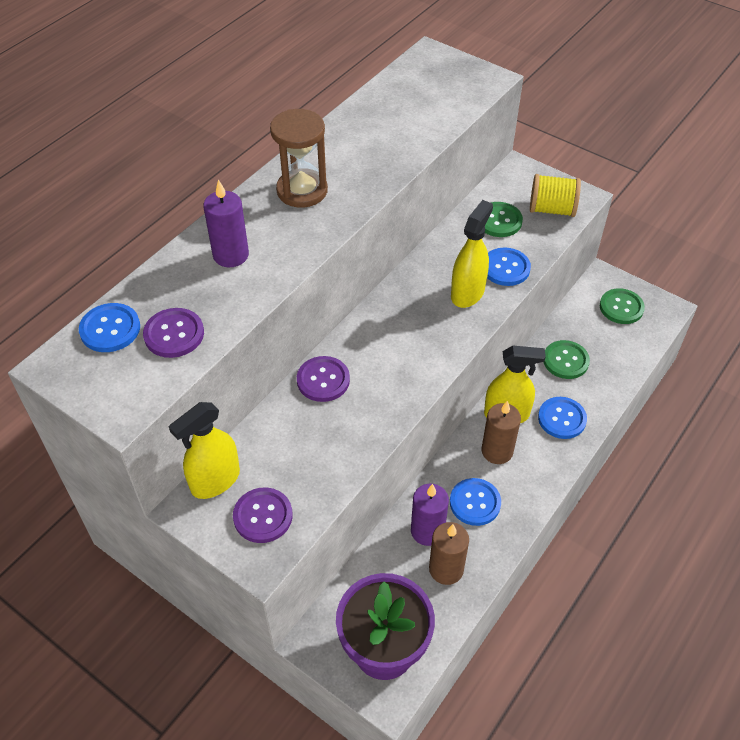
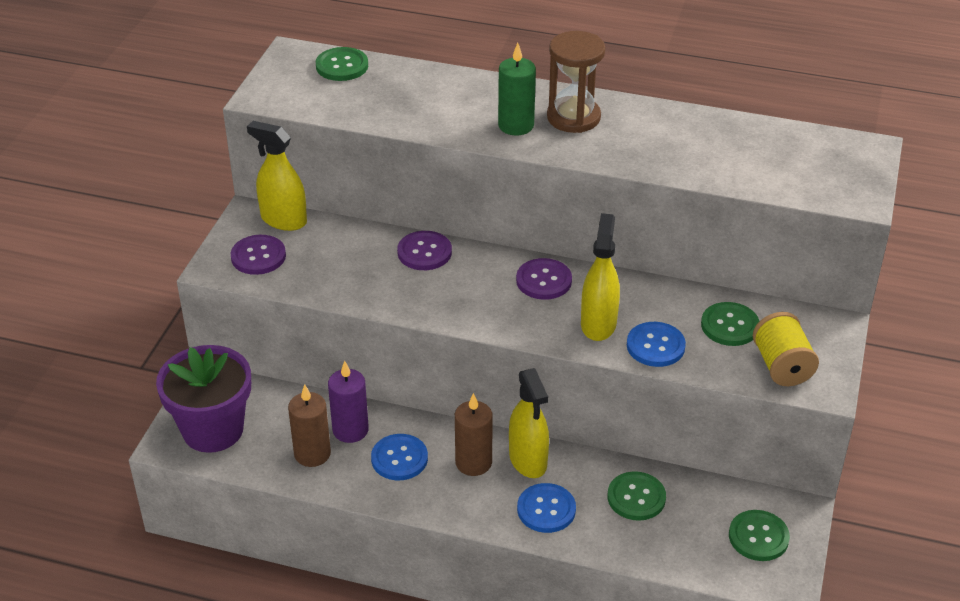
camera: 70 degrees right, 10 degrees down
(110, 329) = (342, 66): blue button -> green button
(174, 334) = (352, 98): purple button -> purple button (544, 281)
(231, 255) = (461, 100): purple candle -> none
(293, 230) = (516, 125): none -> green candle
(467, 293) = (598, 324): yellow spray bottle -> yellow spray bottle turned 90 degrees counterclockwise

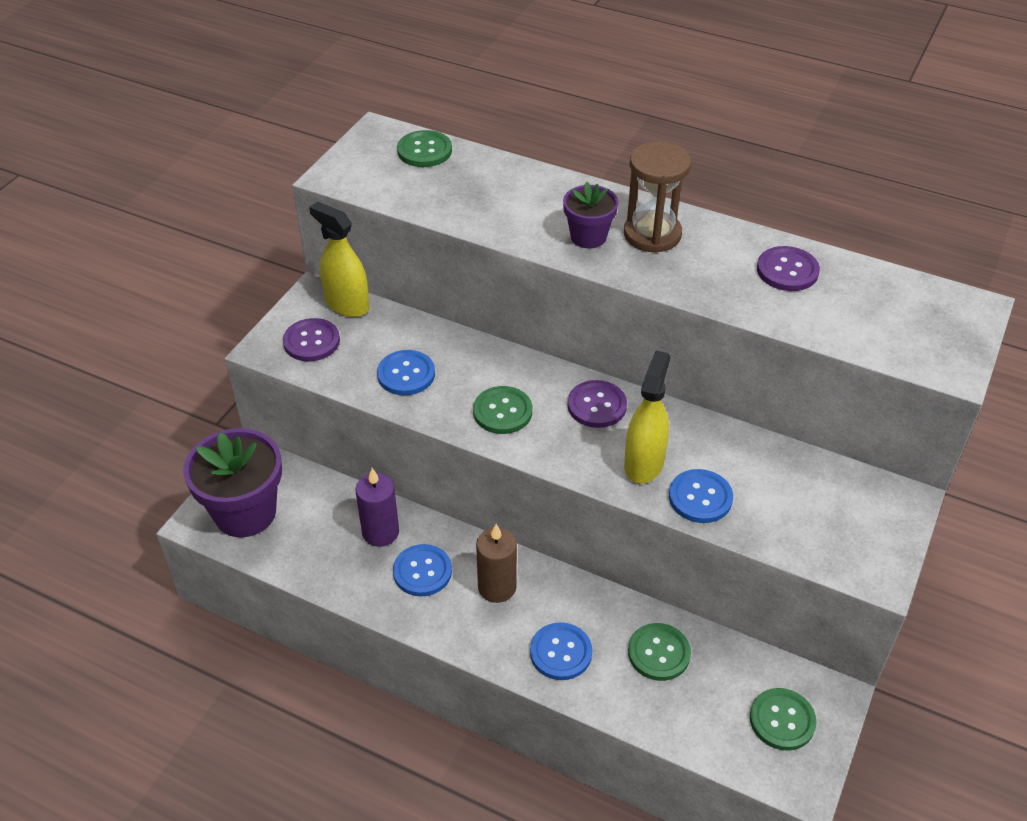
camera: 10 degrees right, 5 degrees up
(312, 454) = (336, 553): brown candle -> none
(358, 275) = (406, 374): none -> blue button
(424, 252) = (480, 358): purple button -> purple button (787, 270)
(516, 125) = (588, 237): green candle -> purple flower pot
(528, 460) = (554, 593): yellow spray bottle -> none
(729, 326) = (786, 484): green button -> green button (502, 411)
(782, 366) = (835, 541): yellow spool -> none

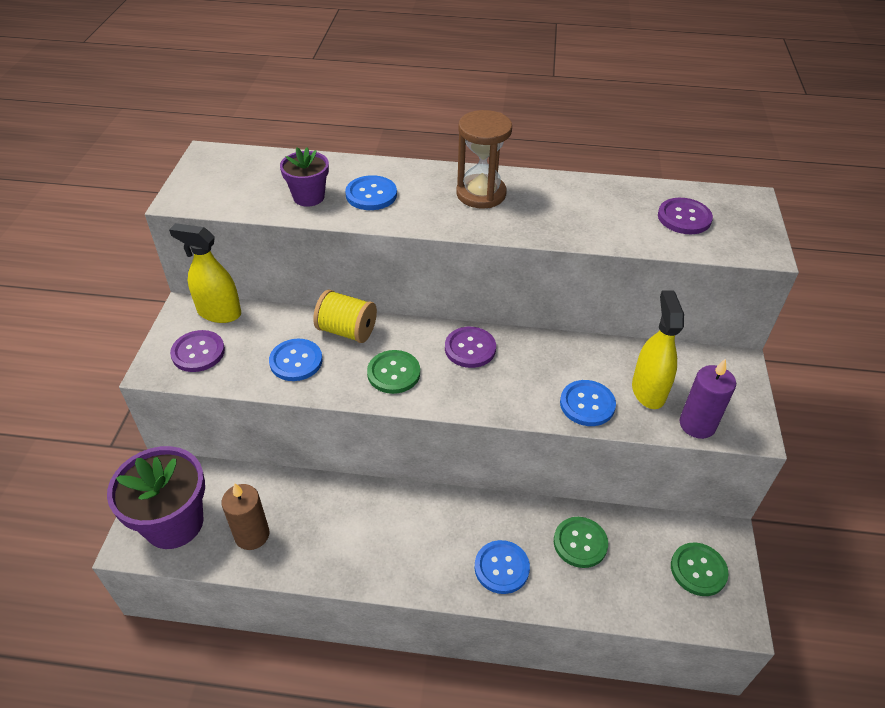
camera: 20 degrees left, 0 degrees up
(380, 532) = (306, 506): purple candle -> purple candle (697, 424)
(422, 571) = (356, 531): blue button -> blue button (371, 194)
(424, 151) = (257, 163): green button -> none
(471, 355) = (347, 331): none -> yellow spool
(497, 587) = (425, 526): brown candle -> brown candle (252, 535)
(588, 237) = (430, 206): purple flower pot -> purple flower pot (308, 197)
(644, 463) = (529, 387): yellow spray bottle -> yellow spray bottle (648, 391)
(787, 270) = (600, 201): purple button -> purple button (684, 218)

